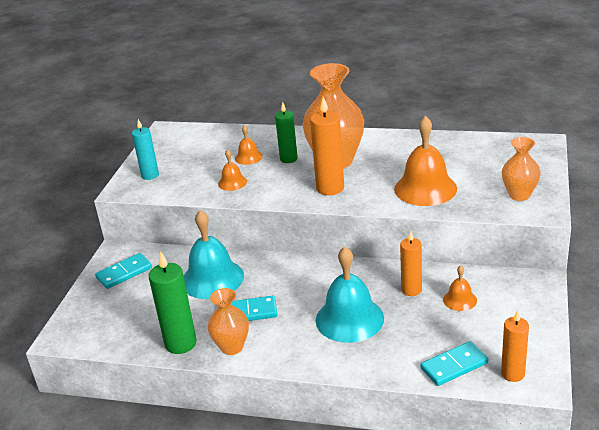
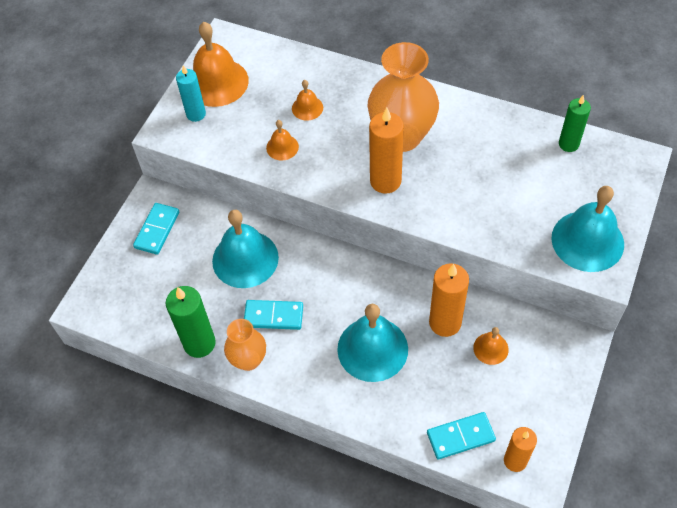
camera: 10 degrees right, 25 degrees up
(124, 273) = (157, 230): turquoise domino -> turquoise domino turned 45 degrees counterclockwise
(288, 159) = (350, 121): green candle -> green candle (568, 144)
(411, 290) = (445, 322): orange candle -> orange candle, size x1.50
(425, 188) = (488, 206): orange bell -> orange bell (217, 82)
(519, 195) = (587, 241): orange vase -> turquoise bell

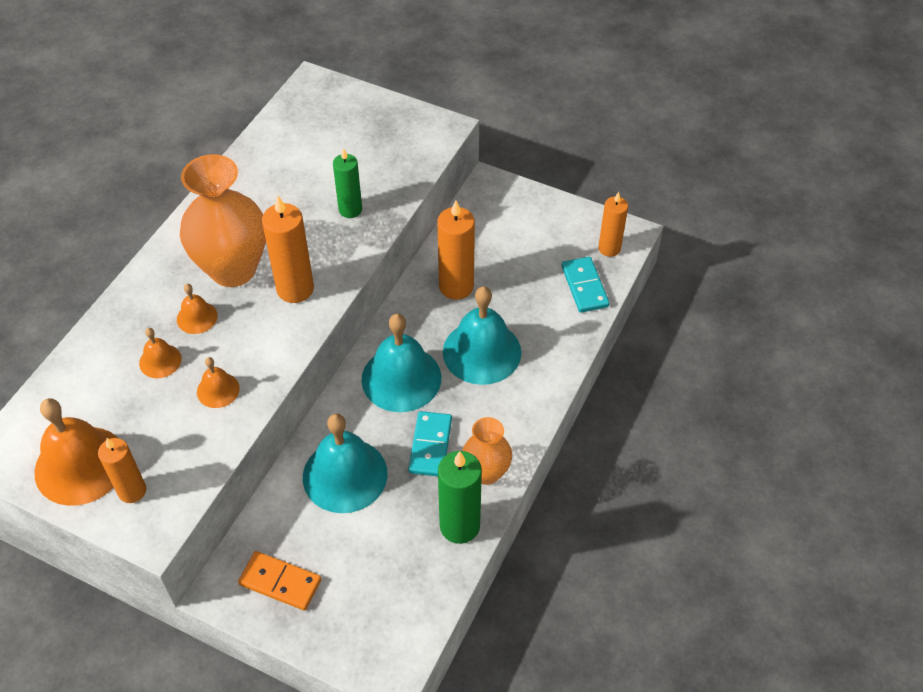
camera: 90 degrees left, 5 degrees down
(157, 230) = (280, 582): turquoise domino -> orange domino
(196, 114) = (132, 491): turquoise candle -> orange candle
(490, 348) = (489, 253): orange bell -> orange bell (197, 317)
(568, 144) = (281, 132): green candle -> green candle (350, 210)
(587, 241) = (404, 135): turquoise bell -> turquoise bell (401, 378)

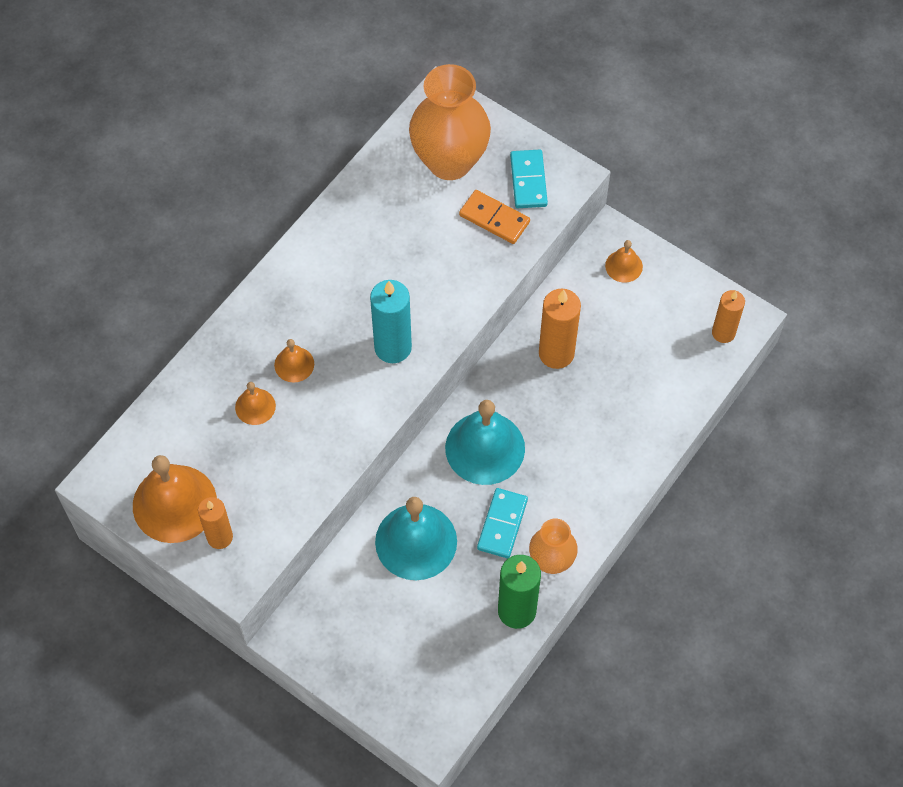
camera: 10 degrees right, 10 degrees up
(218, 390) = (307, 446): orange bell -> orange bell (624, 266)
(233, 269) = (334, 315): orange vase -> orange vase (449, 161)
(280, 582) = (343, 637): orange domino -> orange domino (494, 218)
(295, 289) = (393, 347): orange candle -> turquoise candle
(350, 210) = (459, 263): green candle -> none
(482, 352) = (569, 431): turquoise bell -> none
(584, 286) = (688, 374): turquoise domino -> turquoise domino (528, 181)

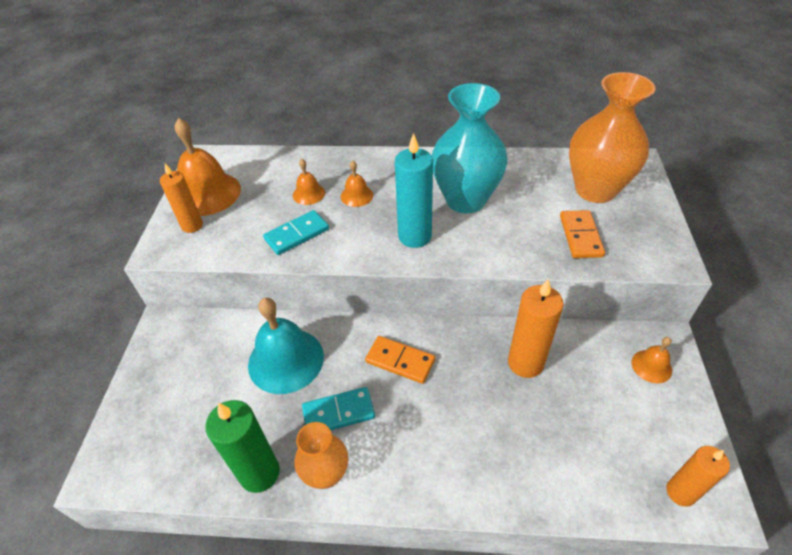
camera: 60 degrees right, 15 degrees down
(377, 275) = (465, 200): none -> turquoise vase
(485, 448) = (400, 361): turquoise bell -> orange domino
(528, 181) = (636, 238): turquoise domino -> turquoise domino (297, 234)

